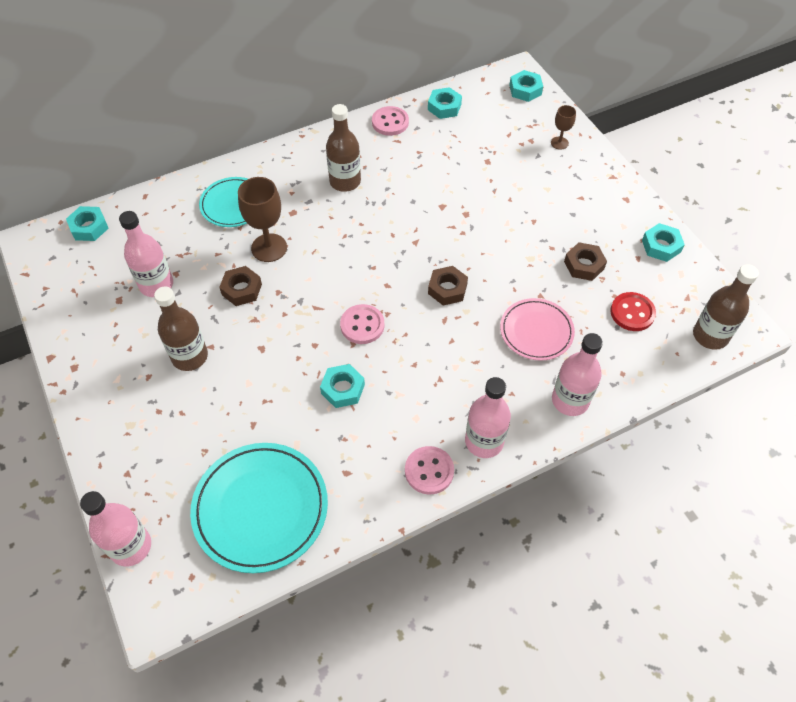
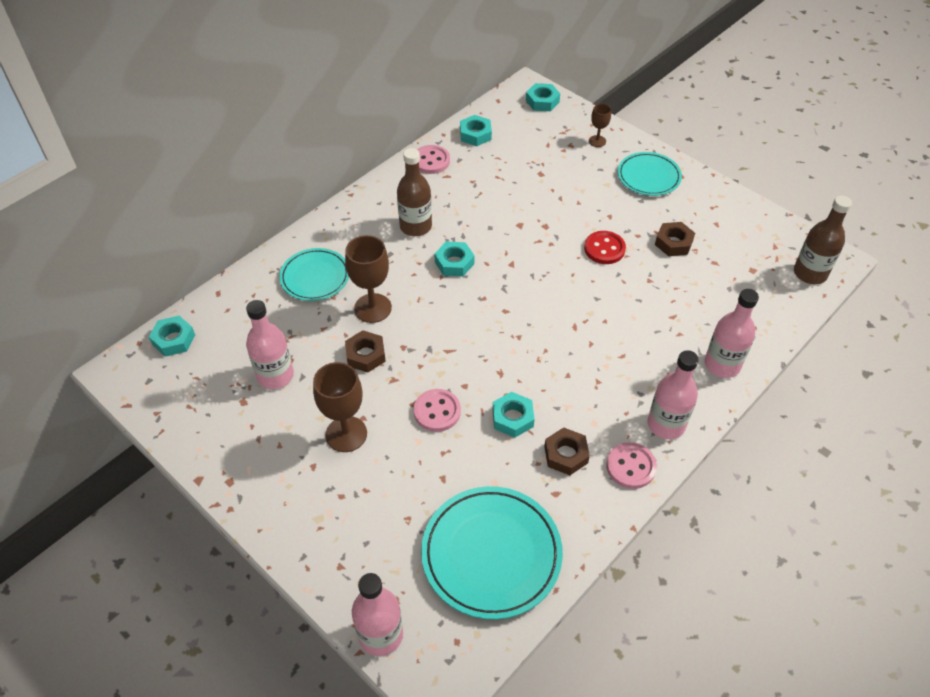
camera: 20 degrees left, 5 degrees down
(190, 356) = (346, 434): brown bottle -> brown goblet
(362, 325) = (501, 354): pink button -> pink button (437, 411)
(447, 289) = (563, 298): brown nut -> brown nut (566, 454)
(536, 331) = (662, 313): pink plate -> none
(593, 192) = (648, 176): none -> turquoise plate
(632, 313) = (735, 272): red button -> red button (604, 249)
(661, 246) = (730, 208): turquoise nut -> turquoise nut (454, 263)

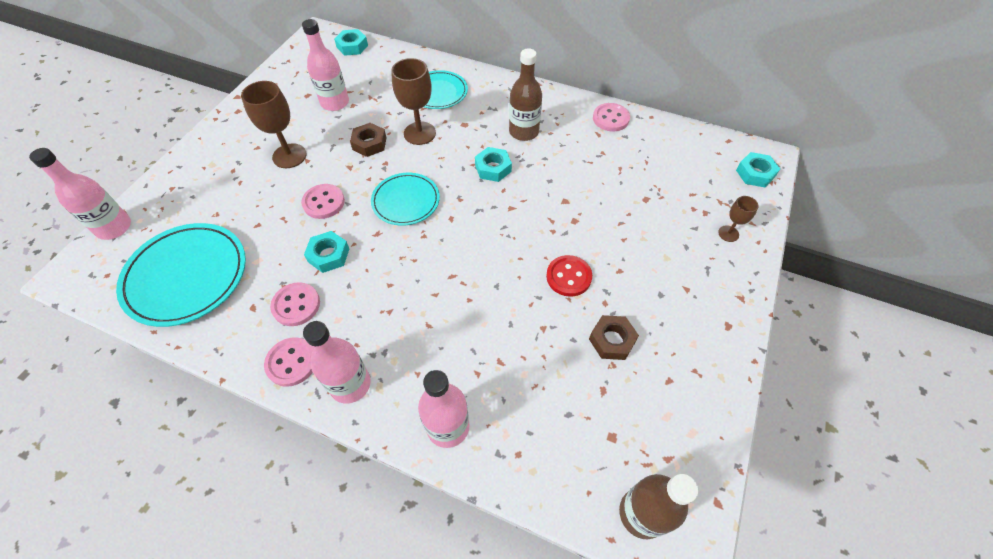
camera: 70 degrees right, 5 degrees up
(475, 134) = (667, 137): turquoise nut -> none
(566, 454) = (296, 305): brown nut -> pink button
(648, 176) = (704, 293): turquoise plate -> turquoise plate (406, 201)

